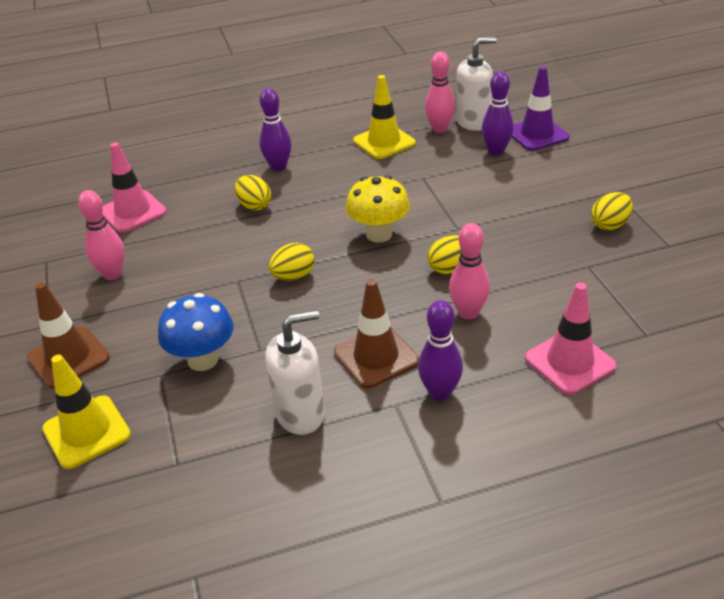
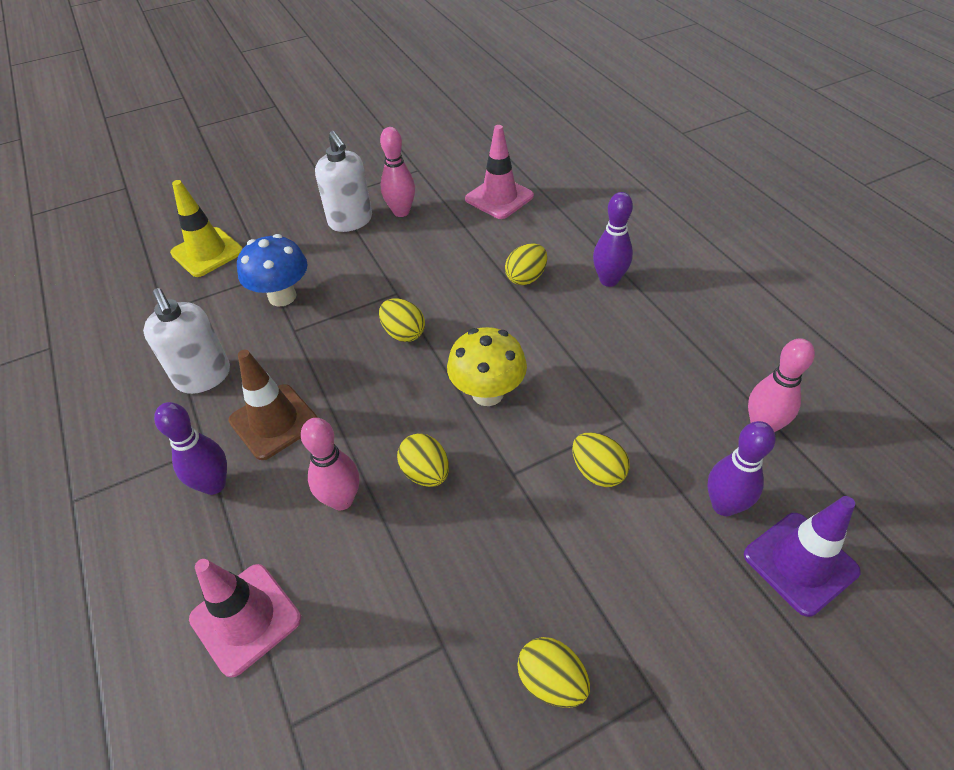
camera: 80 degrees right, 10 degrees up
(68, 357) = (292, 219): brown traffic cone -> none
(384, 142) = (700, 368): yellow traffic cone -> none
(463, 192) = (597, 471): none -> yellow egg
(473, 122) = (801, 468): white soap dispenser -> white soap dispenser (350, 221)

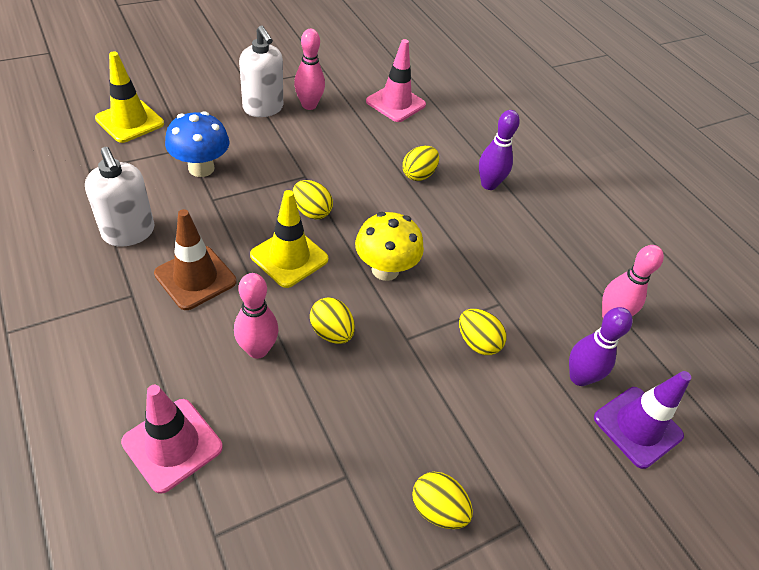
camera: 10 degrees left, 0 degrees up
(214, 484) = (141, 328): purple bowling pin -> none
(378, 388) = (289, 257): none -> yellow traffic cone

